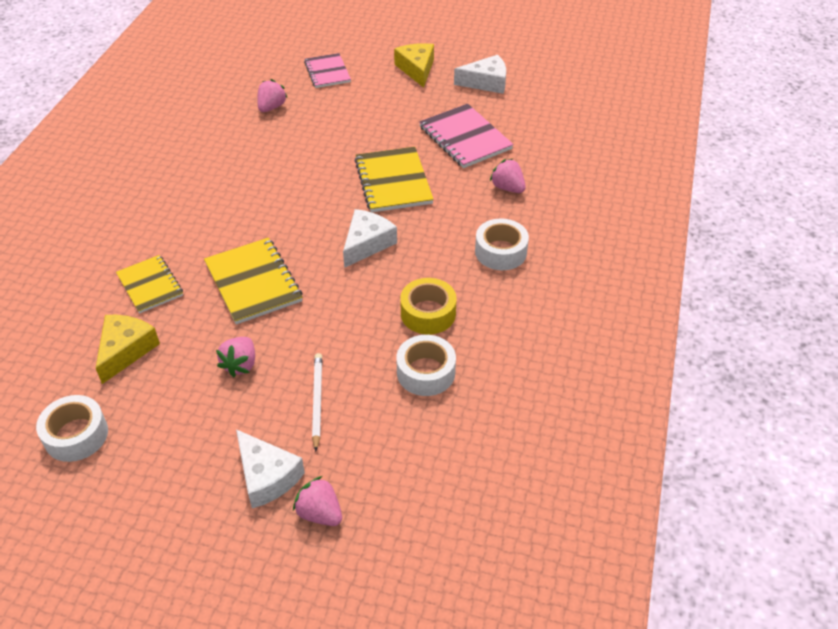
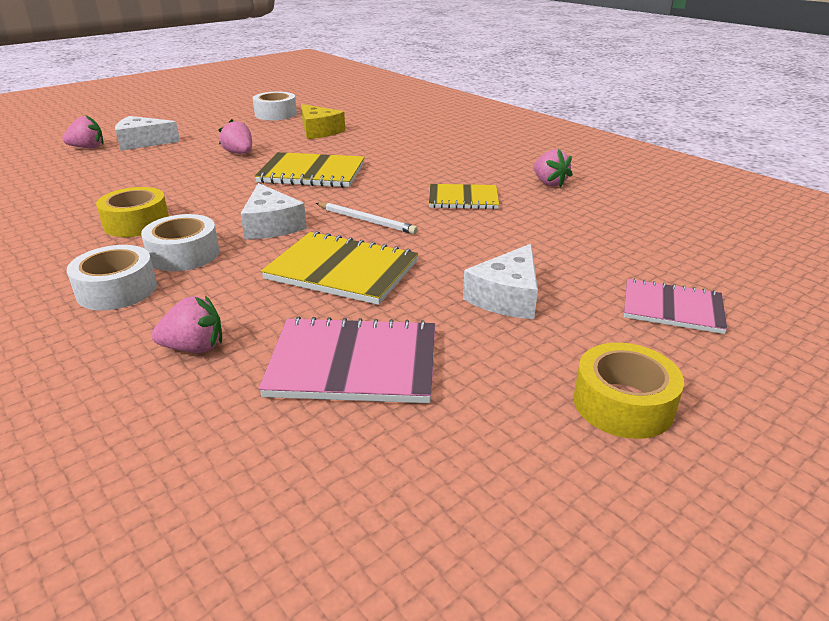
camera: 125 degrees right, 15 degrees down
(150, 285) = (371, 145): yellow notebook -> yellow notebook (463, 199)
(271, 107) = (598, 244): pink strawberry -> pink strawberry (549, 183)
(317, 401) = (158, 165): white pencil -> white pencil (366, 220)
(416, 69) = (623, 404): yellow cheese -> yellow tape
(426, 372) = (90, 202): white tape -> white tape (184, 254)
(486, 82) = (498, 480): white cheese -> white cheese (507, 297)

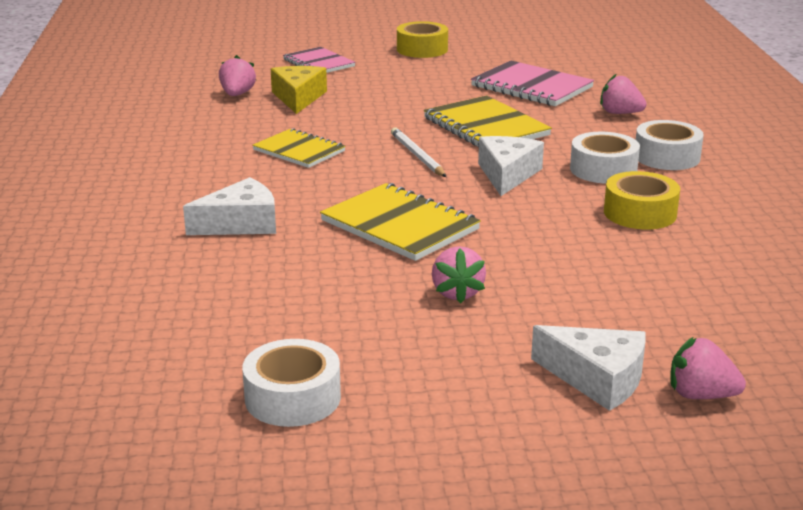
camera: 145 degrees left, 5 degrees down
(319, 131) = (287, 309): yellow cheese -> yellow cheese (298, 98)
(507, 297) = (399, 88): white cheese -> white cheese (241, 223)
(549, 183) = (190, 142): pink strawberry -> pink strawberry (237, 94)

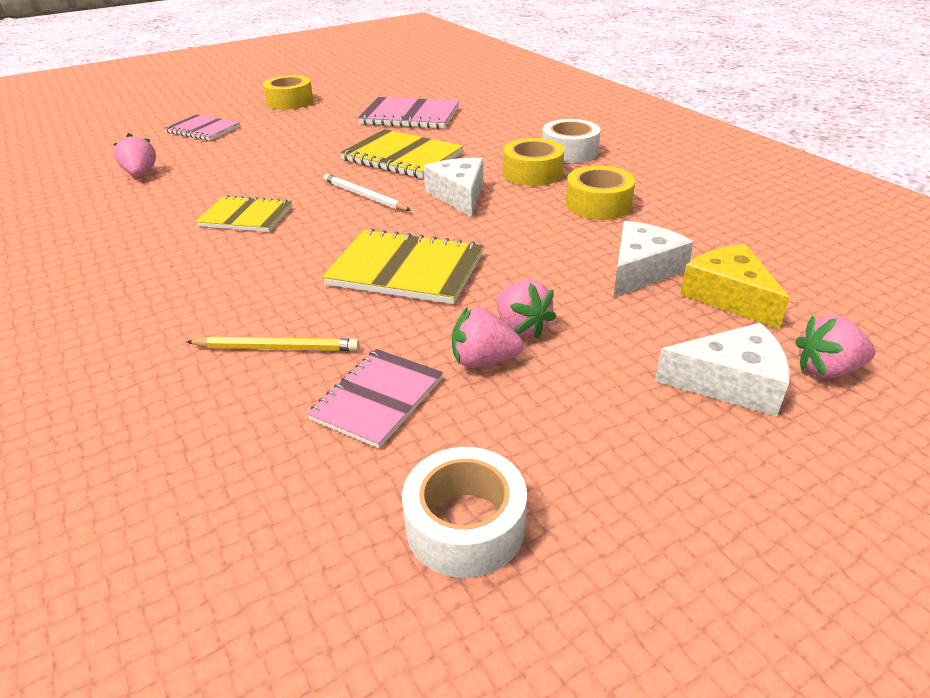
camera: 25 degrees left, 10 degrees up
(241, 223) = (240, 311): white cheese -> white cheese (641, 270)
(249, 256) = (277, 348): none -> yellow pencil
(296, 309) = (378, 399): none -> pink notebook
(298, 98) = (206, 165): yellow cheese -> yellow cheese (728, 296)
(603, 169) = (532, 173): white tape -> yellow tape
(620, 113) = (499, 124): pink strawberry -> pink strawberry (483, 361)

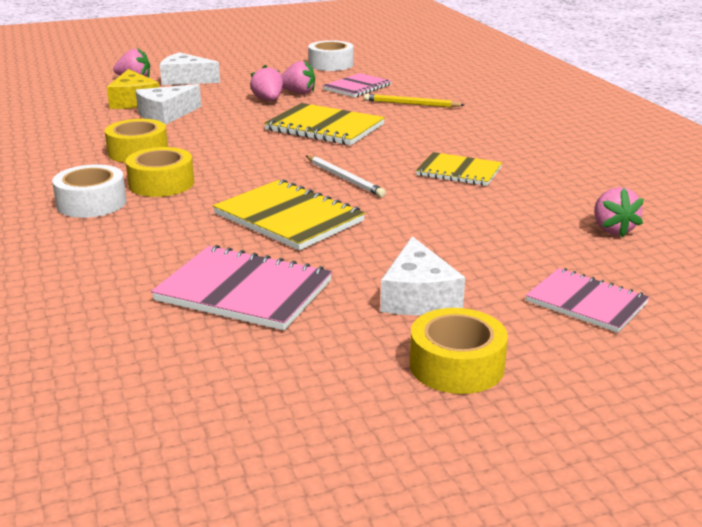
camera: 170 degrees left, 10 degrees down
(459, 195) = (253, 170): white cheese -> white cheese (418, 296)

